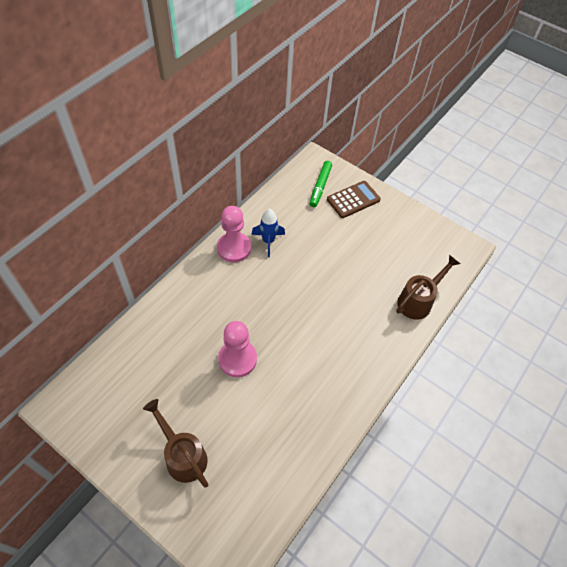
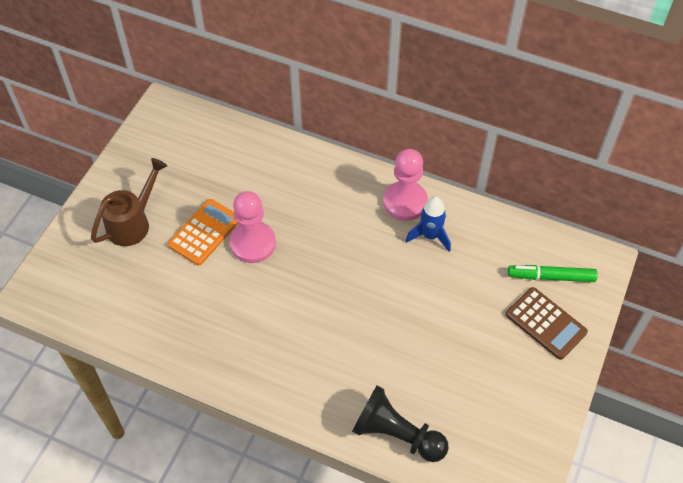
camera: 80 degrees right, 0 degrees up
(214, 395) = (204, 232): none -> orange calculator
(418, 301) = (396, 434): brown watering can -> black pawn

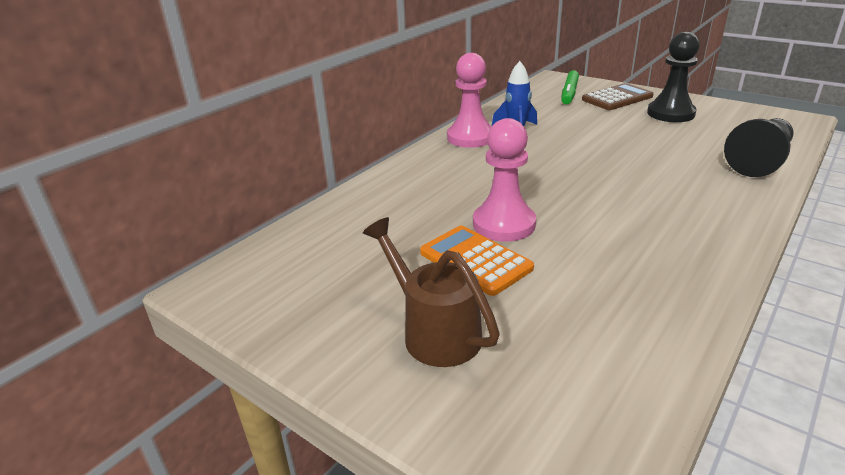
camera: 75 degrees left, 25 degrees down
(508, 372) = (670, 113): none -> black pawn

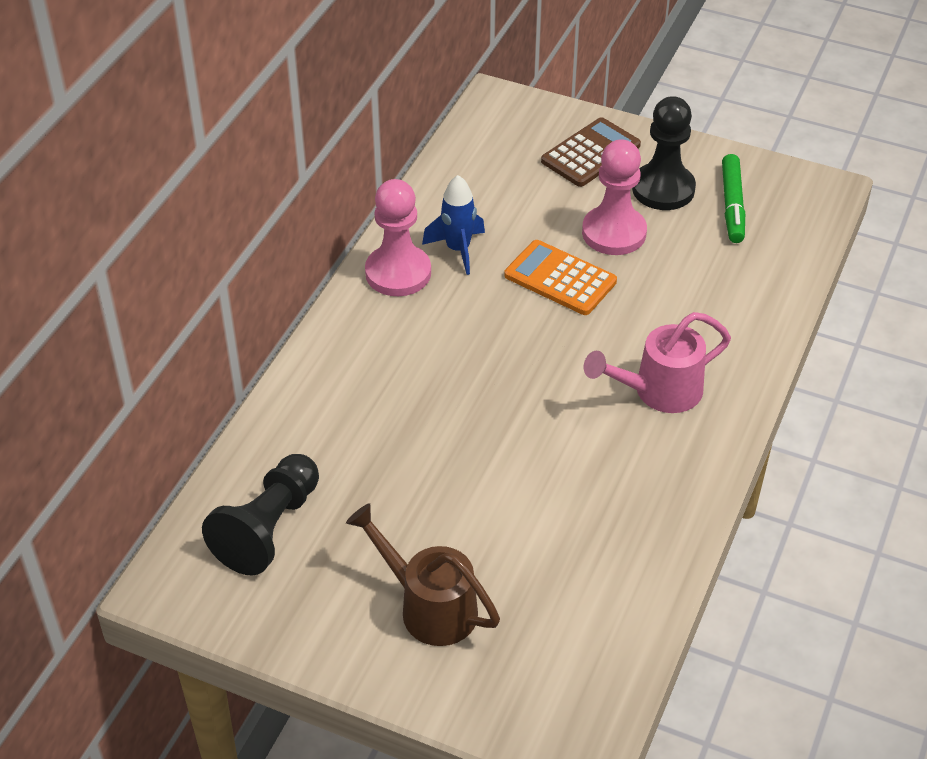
camera: 15 degrees left, 15 degrees up
(475, 260) = (450, 505): orange calculator -> orange calculator (560, 279)
(504, 224) = (471, 443): pink pawn -> pink pawn (614, 233)
(569, 93) = (522, 144): green marker -> green marker (732, 205)
(673, 208) = (659, 391): none -> pink watering can
(759, 161) = (763, 290): black pawn -> black pawn (268, 529)

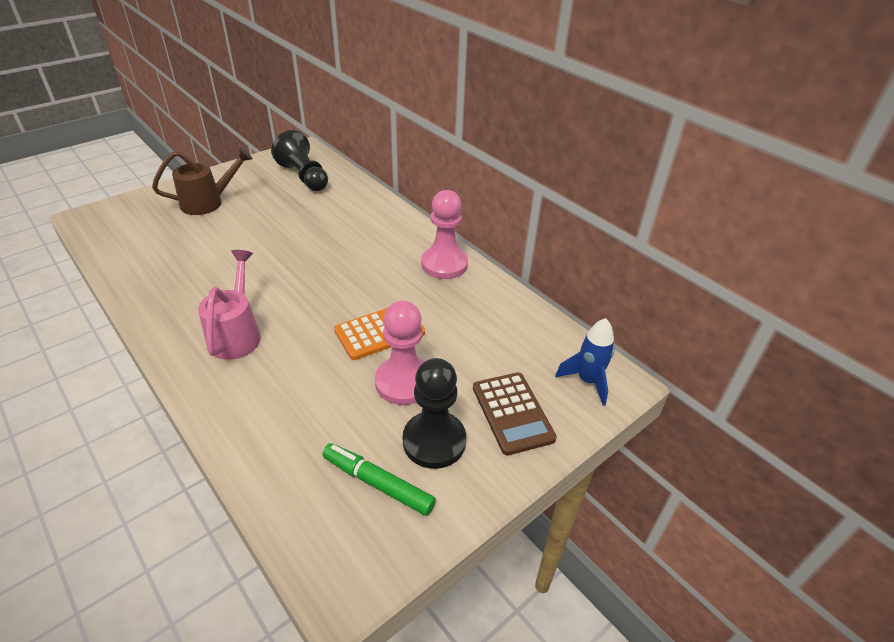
camera: 115 degrees right, 5 degrees down
(458, 249) = (447, 296): blue rocket -> blue rocket (587, 381)

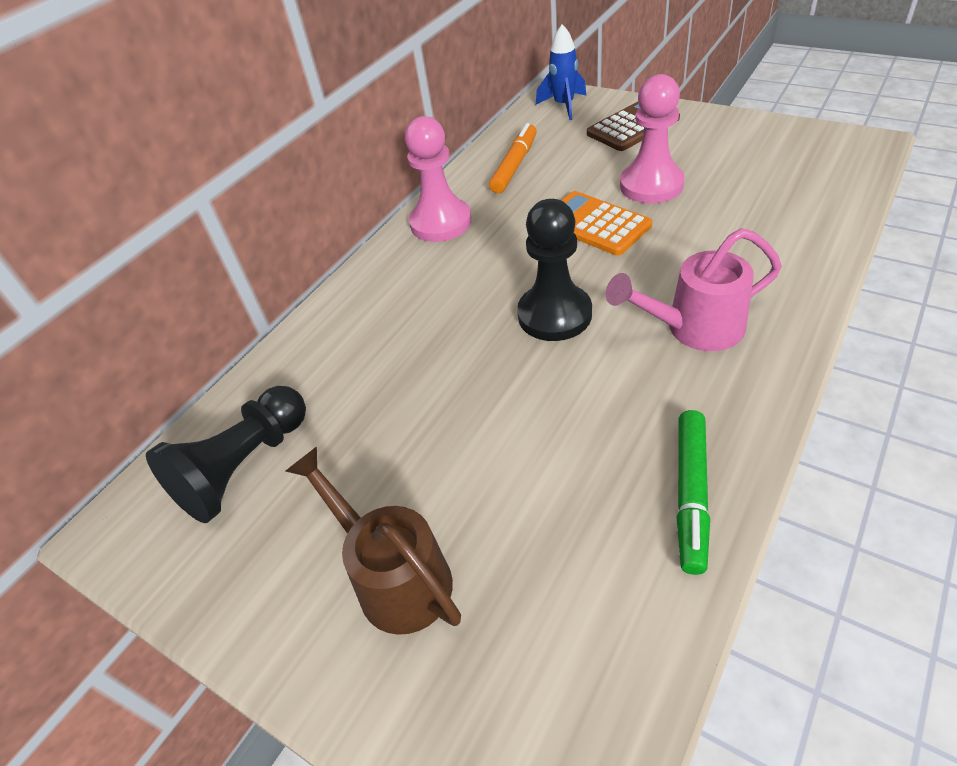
camera: 100 degrees left, 5 degrees up
(378, 484) = (771, 160): green marker -> green marker (691, 494)
(434, 441) = (701, 150): black pawn -> black pawn (554, 315)
(496, 317) = (514, 165): none -> orange marker

